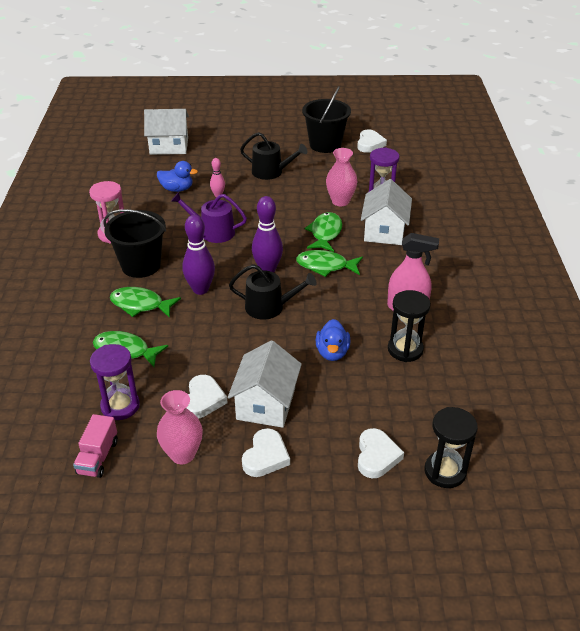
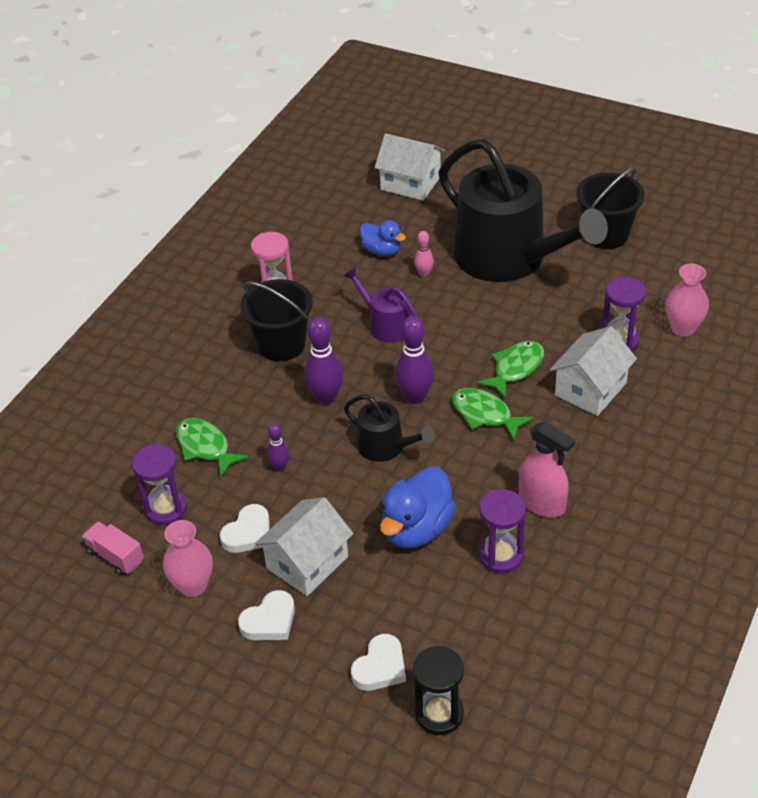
camera: 30 degrees right, 5 degrees up
(98, 457) = (115, 556): pink truck -> pink truck turned 90 degrees clockwise
(140, 305) = (252, 395): green fish -> none
(196, 345) = (280, 467): none -> purple bowling pin
(271, 172) = (509, 258): black watering can -> black watering can, size x2.23
(332, 352) = (416, 529): blue duck -> blue duck, size x1.63
(340, 201) = (566, 328): pink vase -> pink vase (683, 328)
(370, 144) = (666, 250): white heart -> none
(405, 349) = (500, 556): black hourglass -> purple hourglass

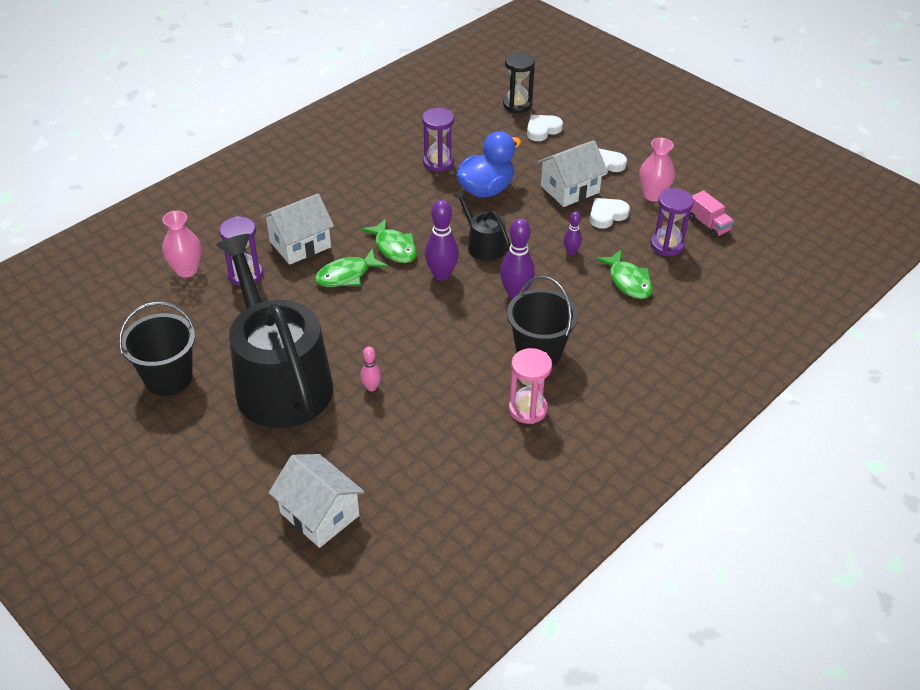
camera: 165 degrees left, 0 degrees up
(382, 251) = (399, 428): blue duck -> none
(386, 325) = (434, 344): purple watering can -> none
(542, 503) = (391, 183): pink spray bottle -> none

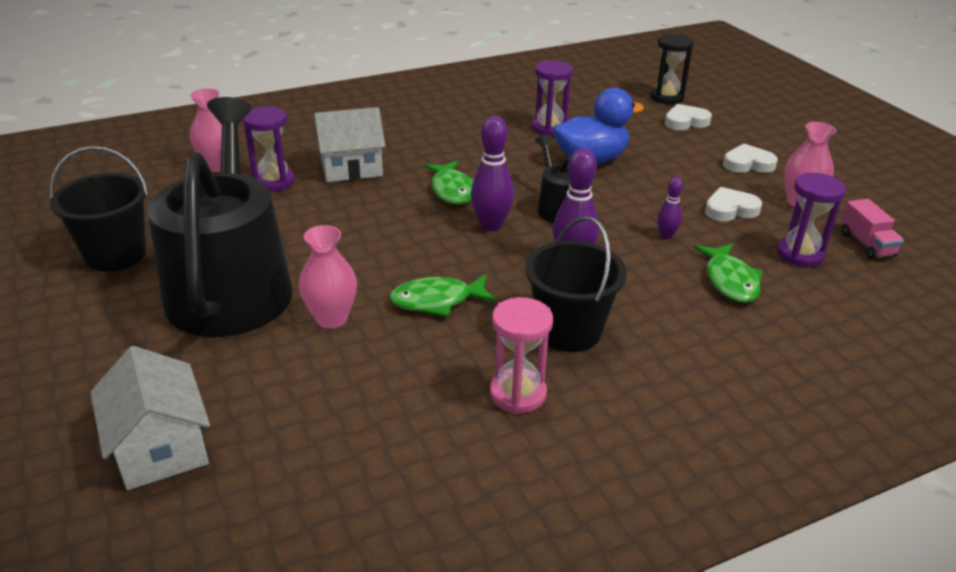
camera: 20 degrees right, 10 degrees down
(347, 275) = (382, 204): green fish -> green fish (437, 301)
(371, 387) = (331, 318): pink bowling pin -> pink vase
(570, 189) = (693, 177): white house -> none

